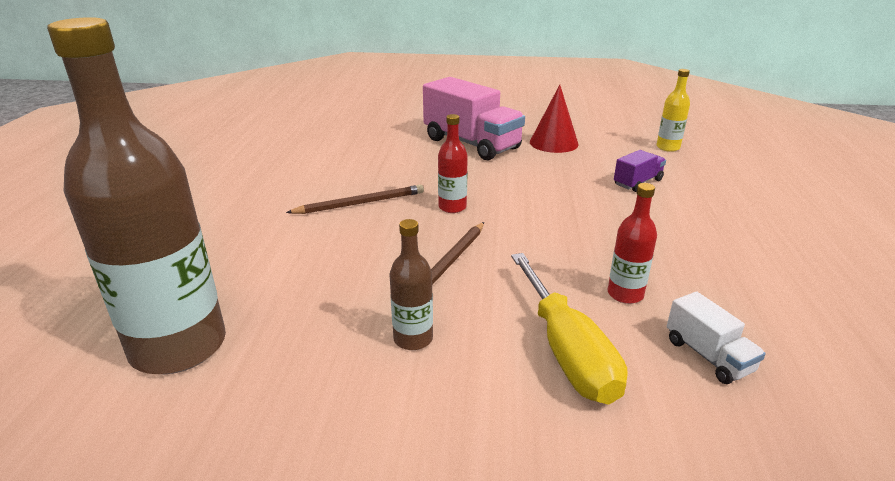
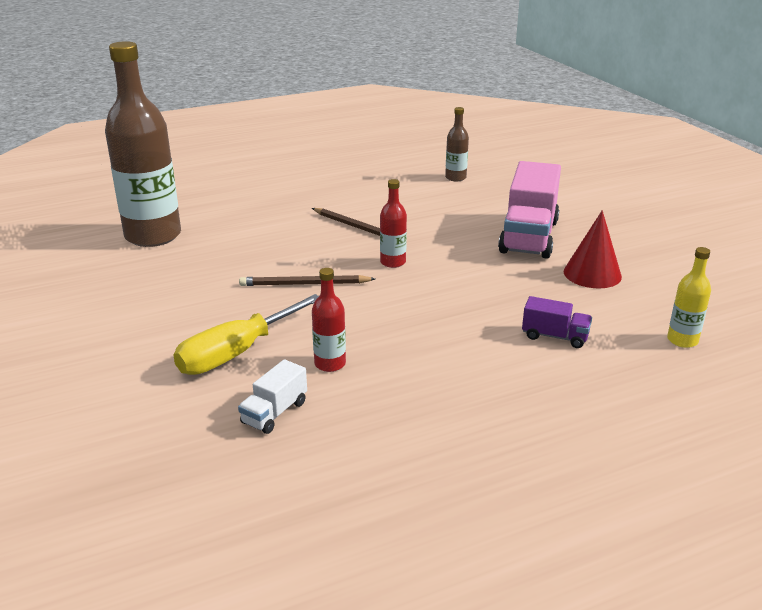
camera: 60 degrees right, 0 degrees up
(413, 339) = (209, 297): brown bottle -> brown bottle (455, 178)

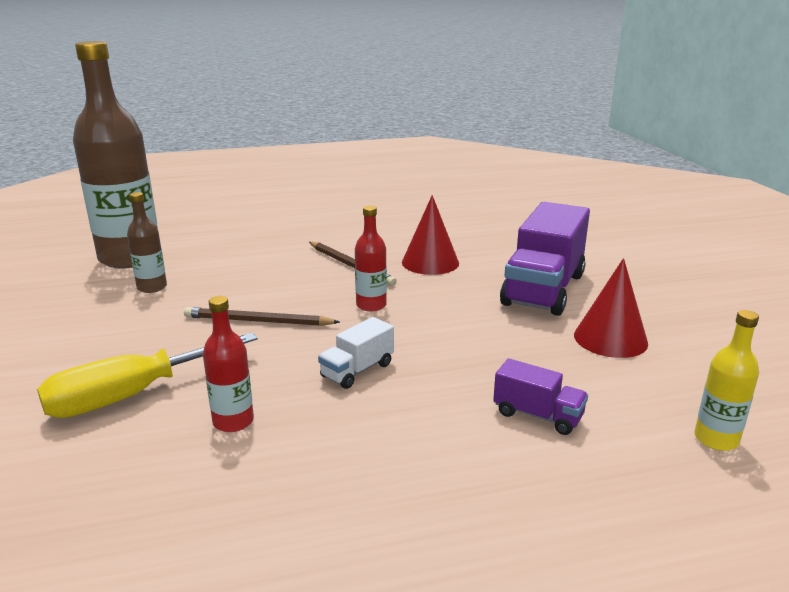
camera: 10 degrees right, 5 degrees down
(274, 413) = (127, 481): white truck -> white truck (357, 370)
(426, 219) = (430, 262): none -> red cone
(455, 178) = (481, 223): brown bottle -> brown bottle (152, 287)
(529, 236) = (543, 289): pink truck -> purple truck

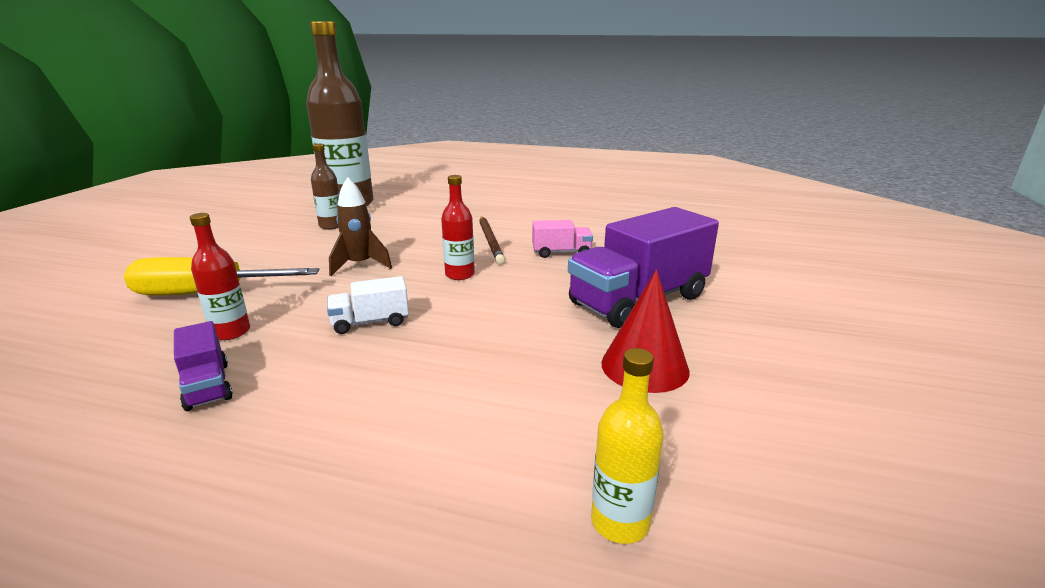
camera: 30 degrees right, 0 degrees up
(258, 321) = (360, 265): brown pencil -> brown rocket
(430, 262) = (561, 253): red cone -> pink truck
(537, 415) = (459, 415): purple truck -> purple truck (207, 386)

